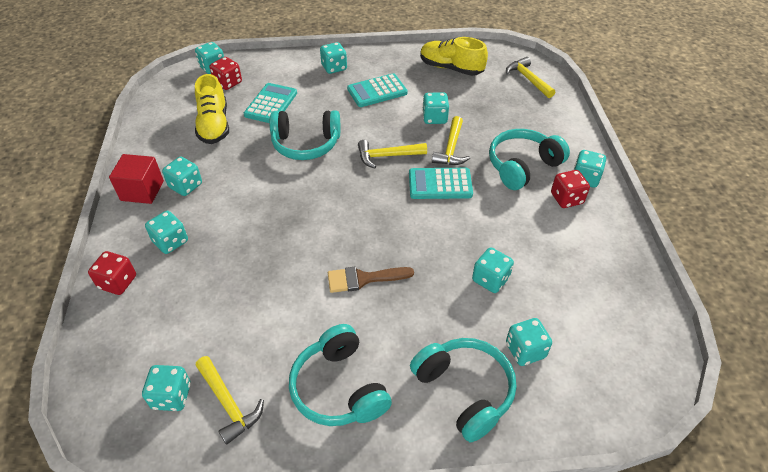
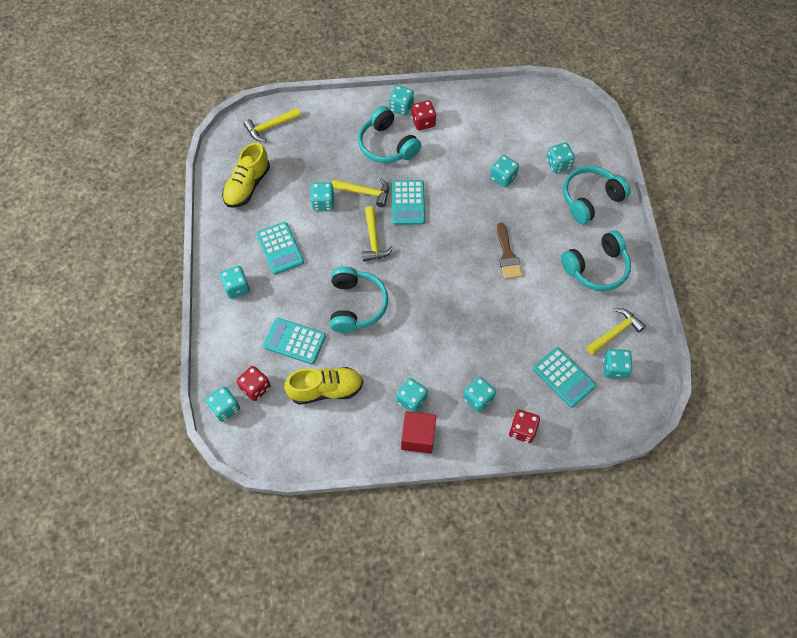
camera: 90 degrees left, 15 degrees up
(174, 331) = (563, 377): none -> turquoise calculator

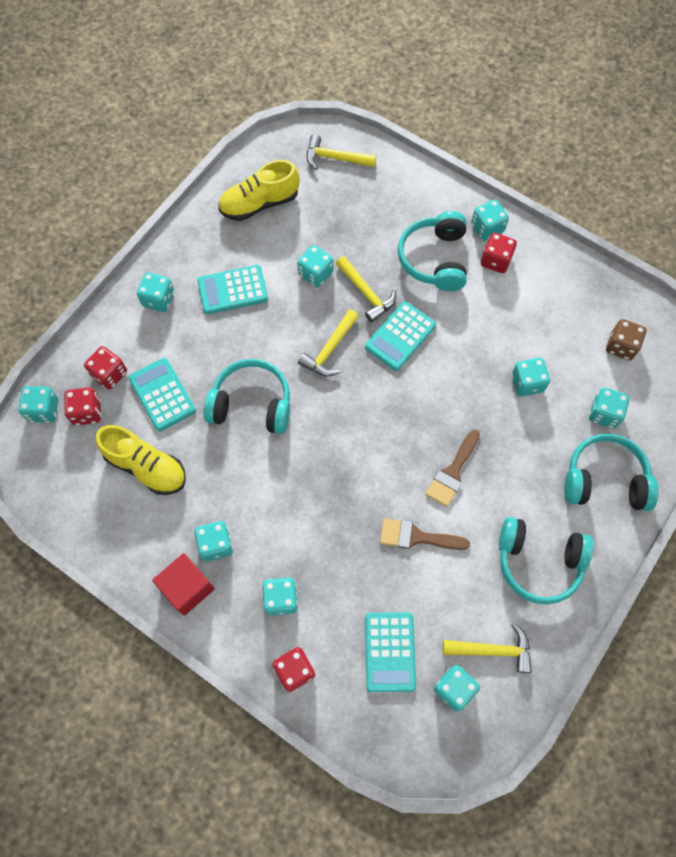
camera: 40 degrees right, 5 degrees up
(248, 354) = (109, 374): none -> red dice
(280, 248) = (232, 290): turquoise calculator -> turquoise calculator turned 60 degrees clockwise
(356, 305) = (251, 404): turquoise headphones -> turquoise headphones turned 120 degrees counterclockwise
(521, 305) = (417, 537): none -> brown brush
(534, 122) = (621, 346): none -> brown dice

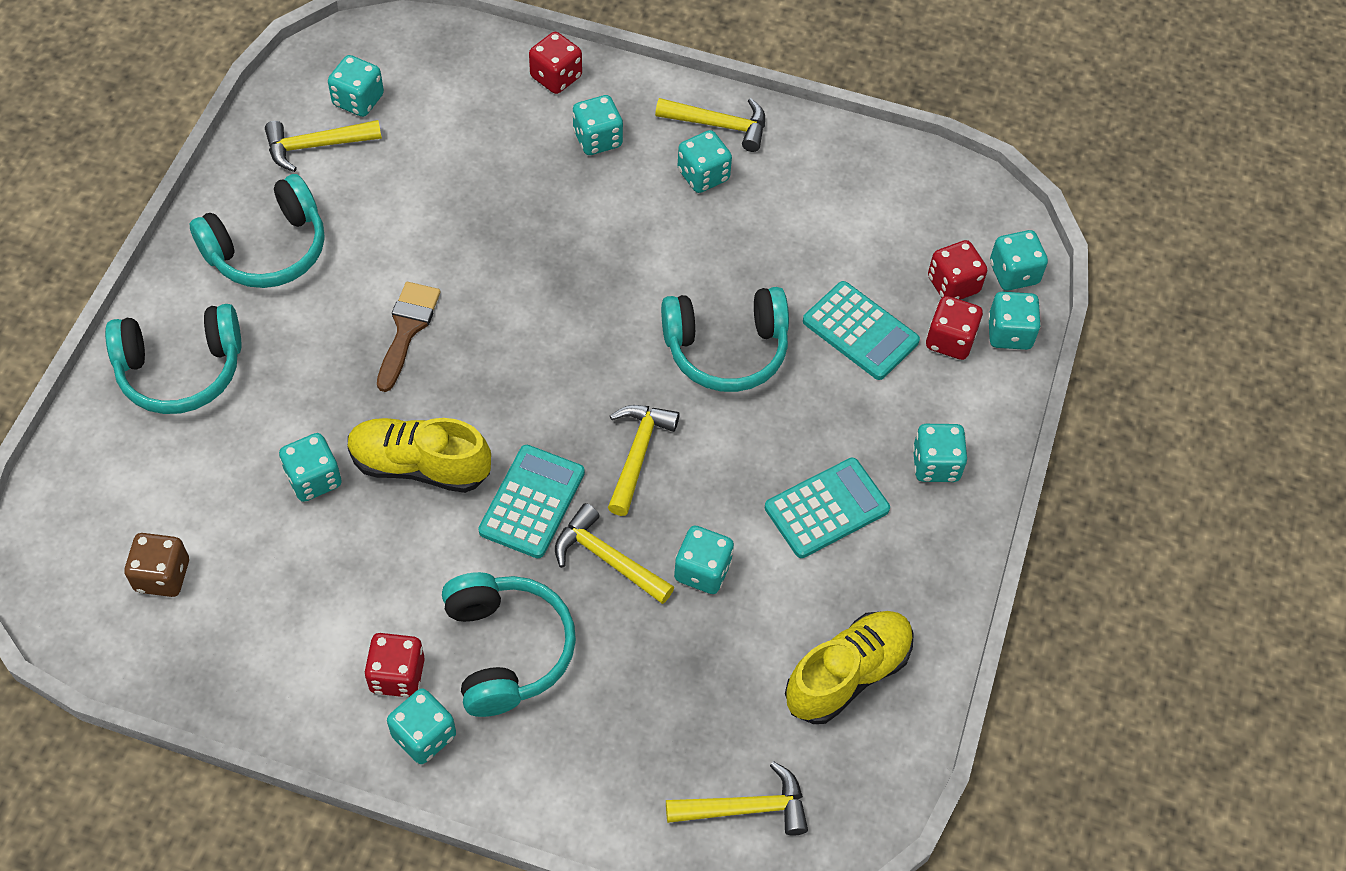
camera: 160 degrees right, 10 degrees down
(146, 466) = (836, 239): yellow shoe -> yellow shoe (420, 466)
(187, 587) = (719, 125): red cube -> yellow hammer
(389, 652) = (445, 117): turquoise calculator -> none
(417, 537) = (440, 241): brown brush -> none
(538, 562) = (268, 249): turquoise headphones -> turquoise headphones turned 150 degrees clockwise
(604, 413) = (186, 462): turquoise dice -> turquoise dice (1009, 333)

